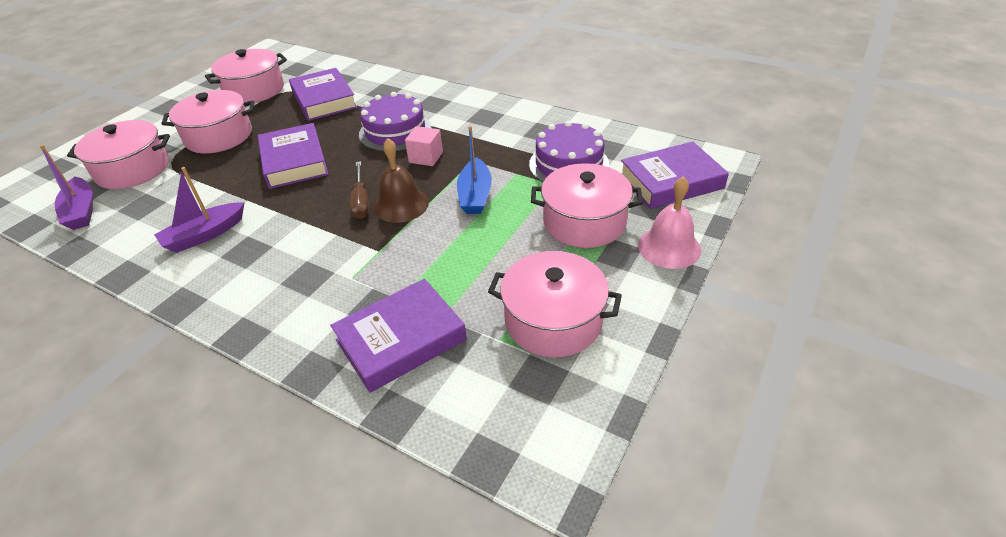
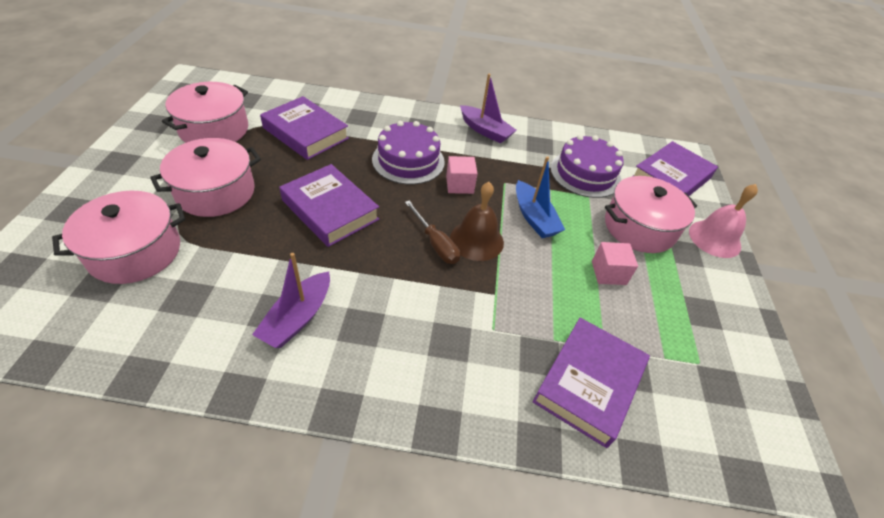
camera: 30 degrees left, 5 degrees up
(81, 211) = (107, 321): purple boat -> purple boat (485, 131)
(509, 255) = (608, 273): none -> pink cube
(553, 320) = (689, 327): pink pot -> none

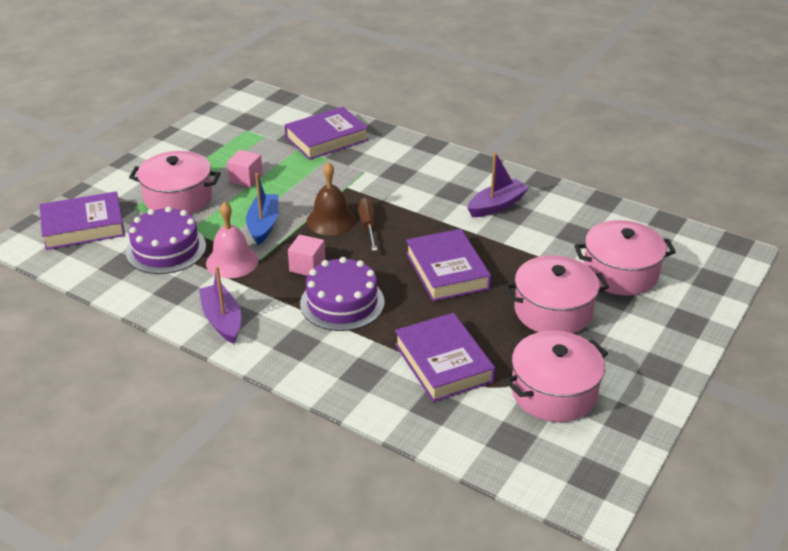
camera: 150 degrees left, 10 degrees down
(714, 238) = (125, 178): pink bell -> pink bell (232, 261)

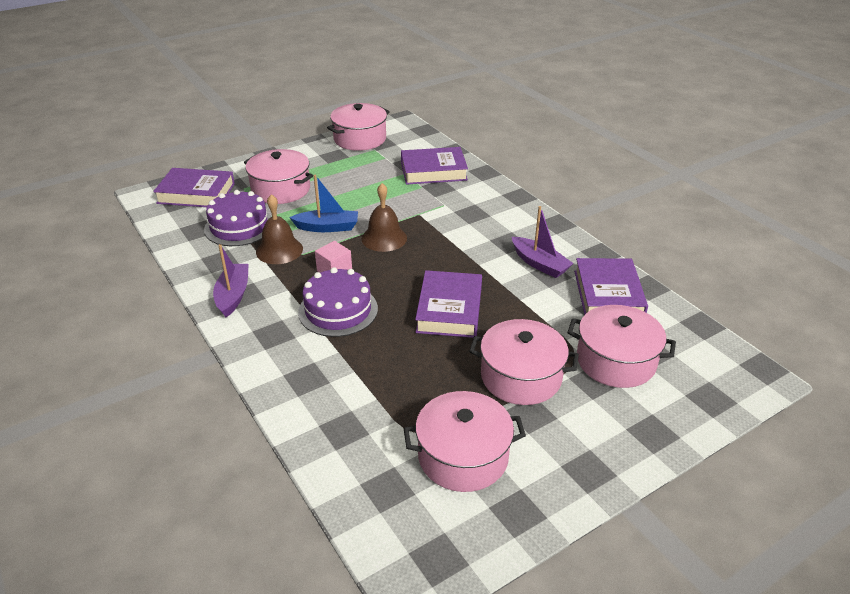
camera: 25 degrees right, 0 degrees up
(220, 122) = (360, 139): none -> pink pot
(232, 261) = (279, 250): pink bell -> brown bell
(246, 179) = (344, 187): pink cube -> none
(263, 225) = (327, 227): blue boat -> blue boat turned 60 degrees clockwise
(368, 225) = (411, 251): brown screwdriver -> none
(443, 363) = (382, 392): purple book -> purple book (608, 294)
(497, 205) = (539, 264): purple boat -> purple boat turned 60 degrees clockwise

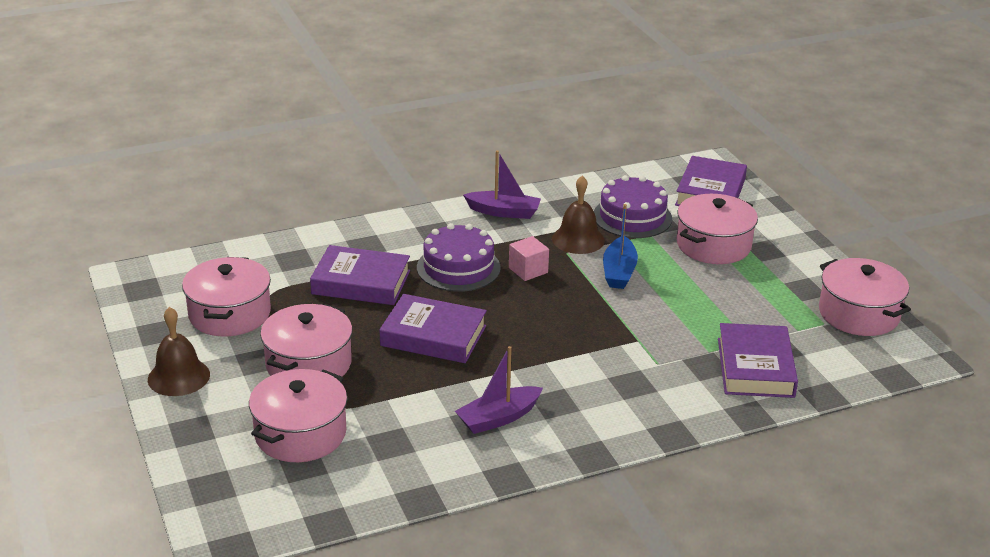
camera: 100 degrees right, 5 degrees down
(384, 238) = (586, 308): brown bell -> brown bell (178, 377)
(608, 294) = (417, 460): purple book -> purple book (361, 282)

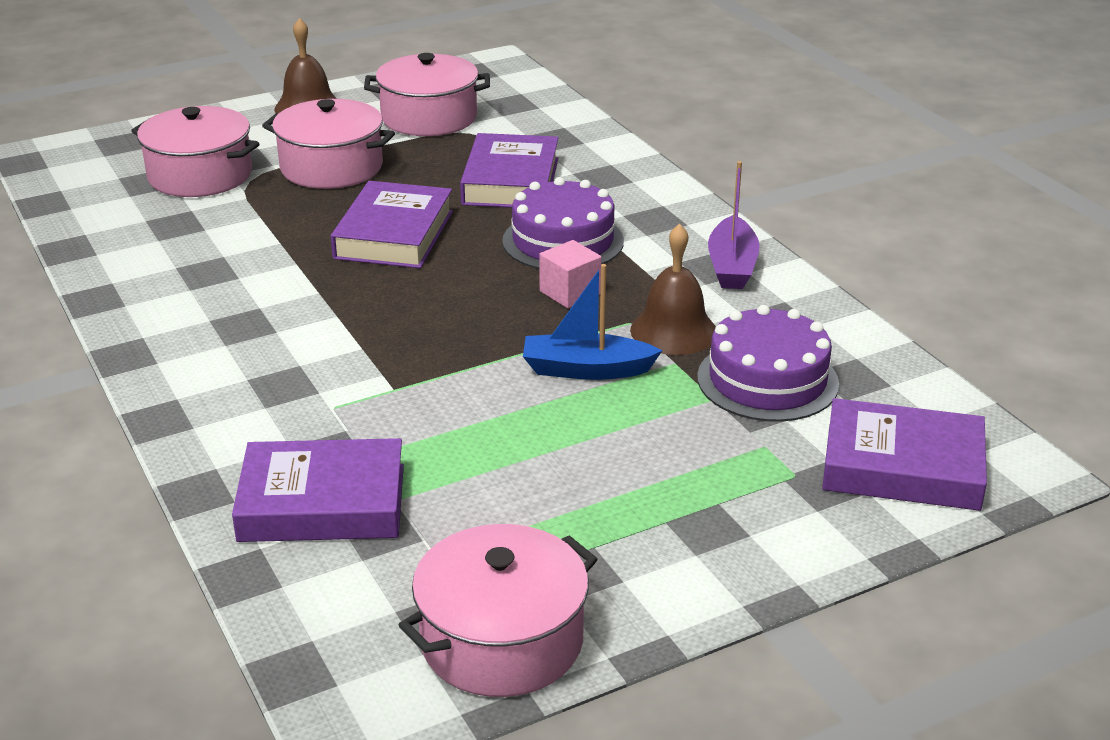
camera: 85 degrees right, 0 degrees up
(498, 418) = (213, 287): purple boat -> none
(713, 245) = (703, 466): pink pot -> none

